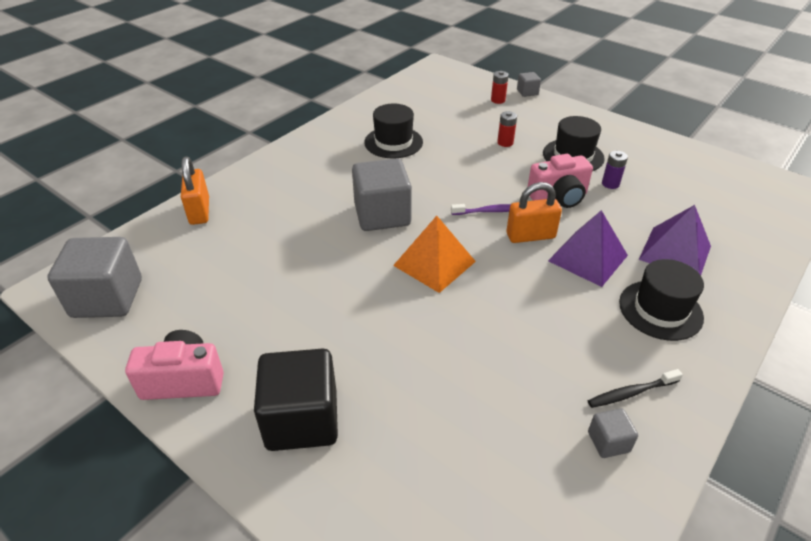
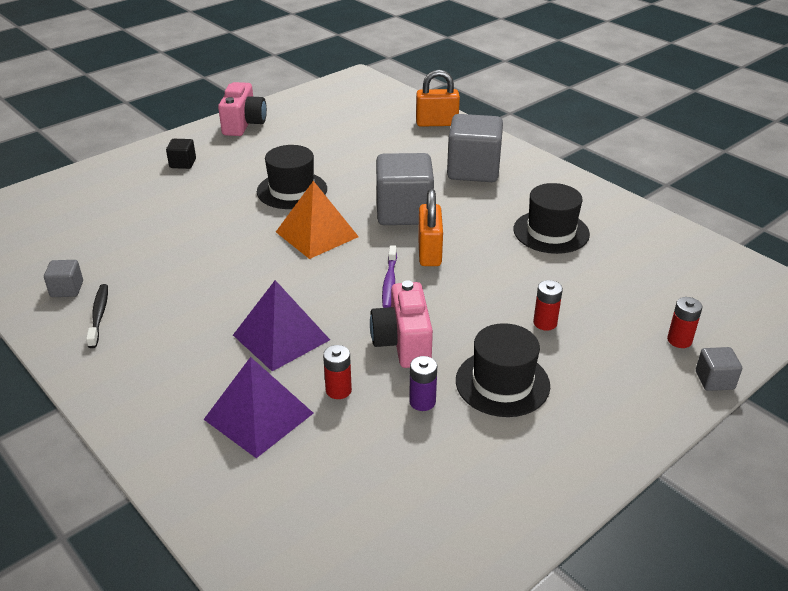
camera: 100 degrees right, 5 degrees down
(107, 298) = (339, 95): grey cube -> grey cube (473, 170)
(302, 419) = (183, 163): black cube -> black cube, size x0.46
(530, 236) = (335, 303): orange padlock -> orange padlock (429, 252)
(624, 219) = (338, 390): none -> red battery
(660, 310) = (178, 368): black hat -> black hat (292, 190)

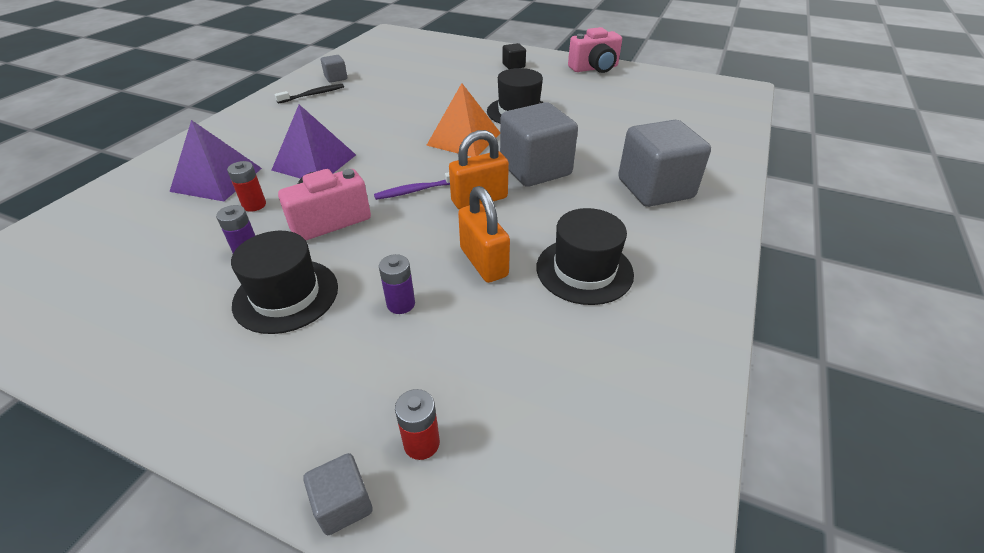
camera: 65 degrees right, 5 degrees up
(437, 123) = (719, 146): orange padlock -> orange padlock (483, 262)
(545, 323) = (401, 304): red battery -> purple battery

